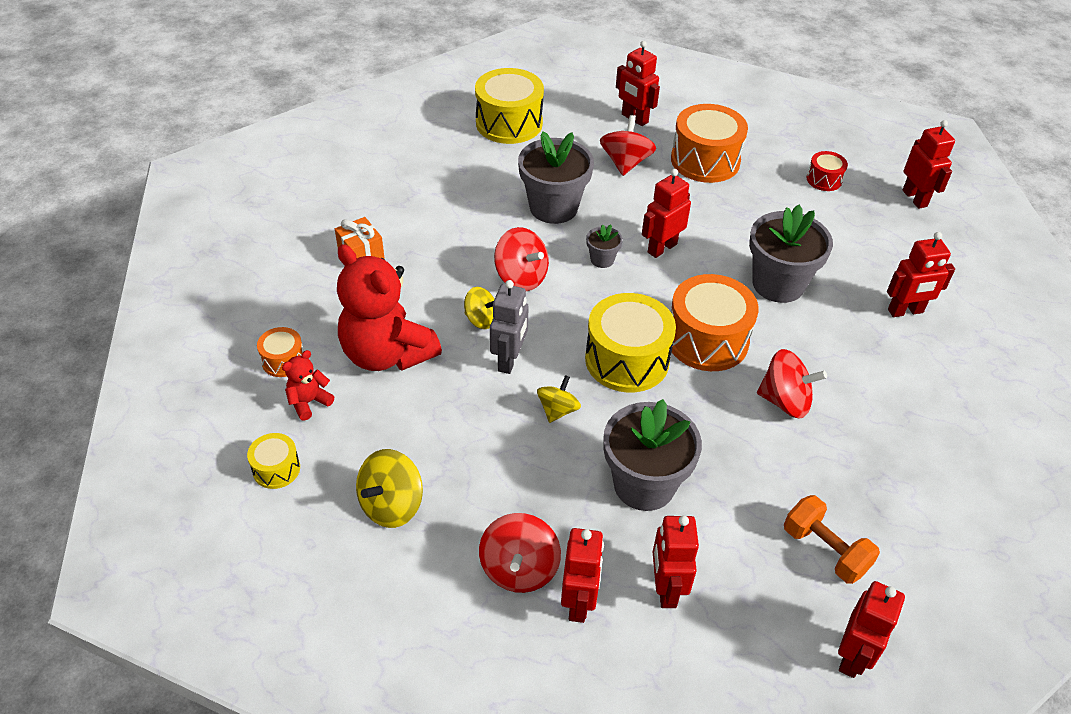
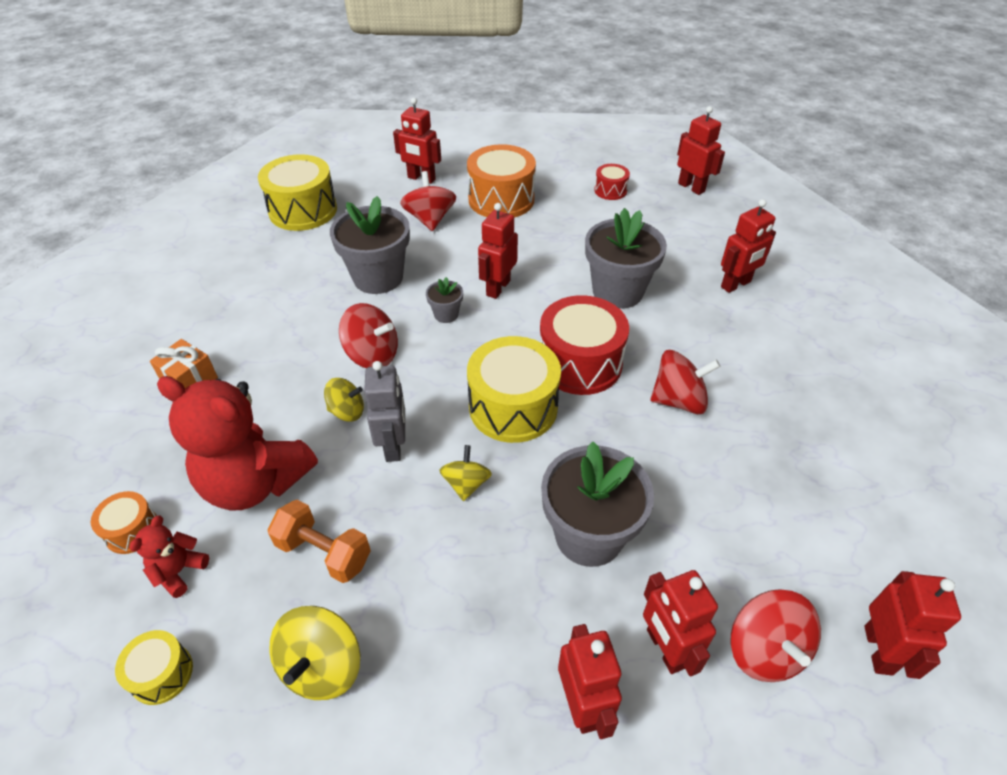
camera: 20 degrees left, 0 degrees up
(519, 569) = (500, 689): red spinning top -> red spinning top (765, 650)
(707, 340) = (580, 363): orange drum -> red drum
(825, 550) = (792, 541): orange dumbbell -> orange dumbbell (324, 552)

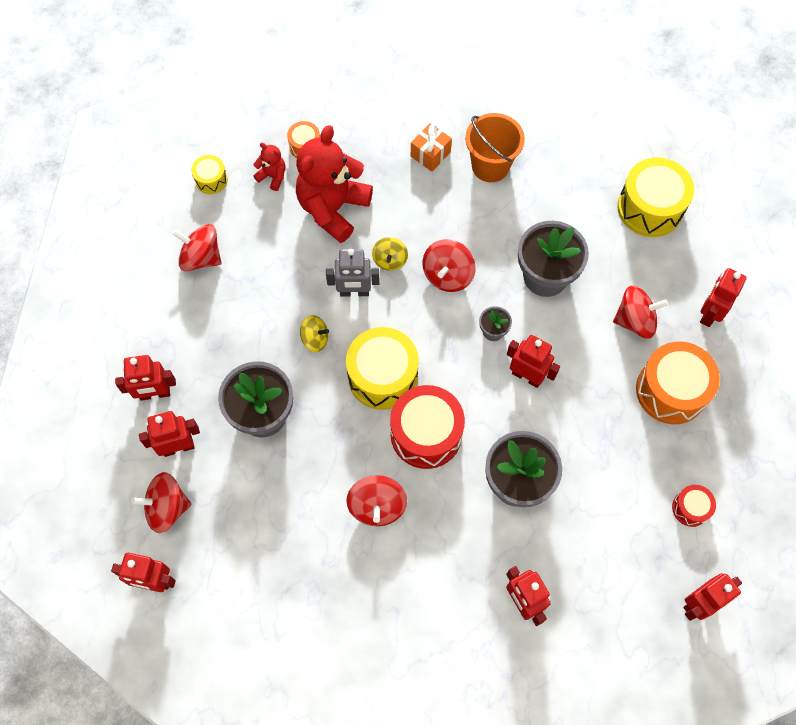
camera: 95 degrees right, 20 degrees up
(223, 324) = (490, 166): none -> orange bucket
(322, 666) = (201, 257): yellow spinning top -> red spinning top
(324, 552) = (274, 253): orange dumbbell -> none

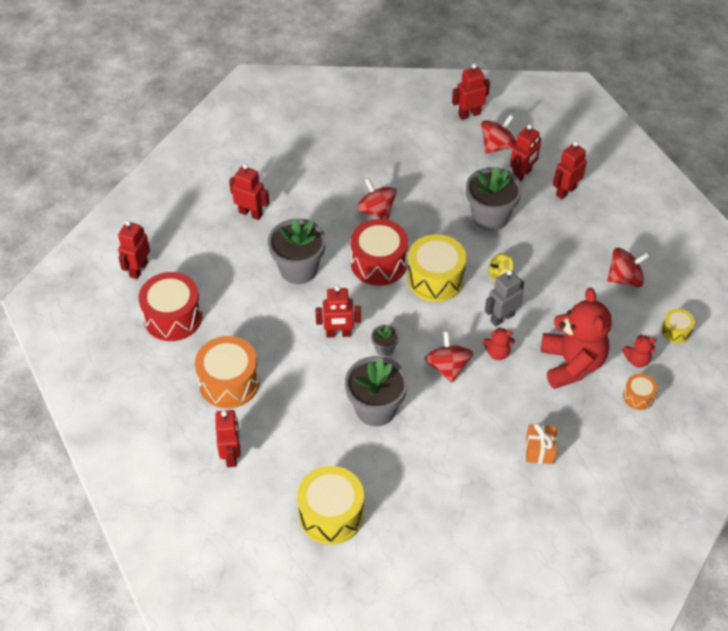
camera: 145 degrees right, 15 degrees down
(390, 260) = (497, 353): yellow spinning top -> red teddy bear
(490, 166) = (485, 470): orange bucket -> none
(635, 320) = (286, 416): red spinning top -> none
(690, 508) = (173, 317): red drum -> red drum, size x1.99

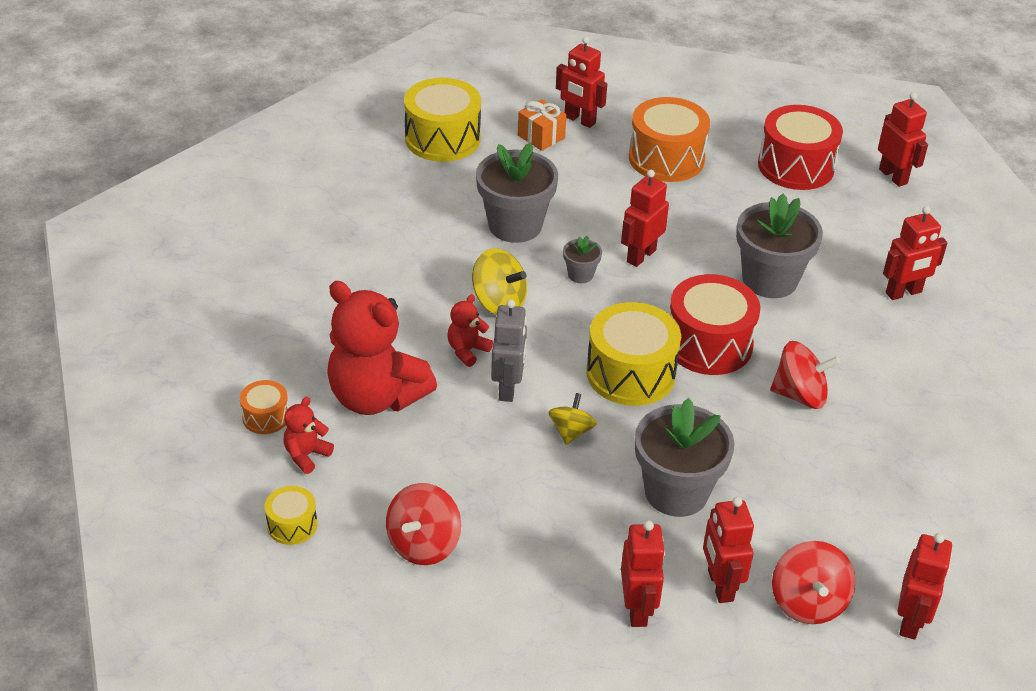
camera: 130 degrees right, 10 degrees down
(447, 367) = (499, 302): red spinning top -> yellow spinning top
(539, 450) = (318, 298): orange gift -> orange gift (541, 137)

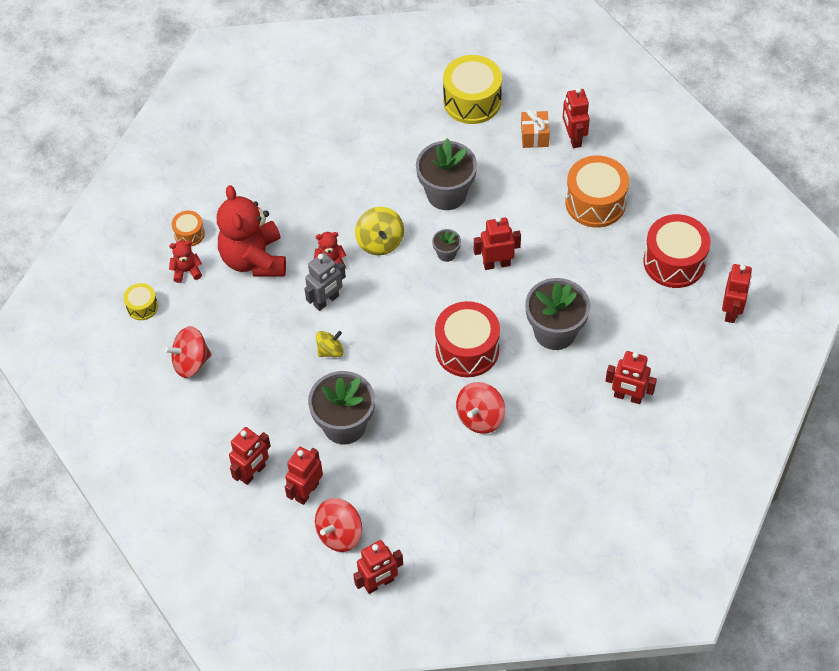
camera: 45 degrees right, 15 degrees up
(630, 373) = (401, 337): yellow drum -> none
(800, 395) = (480, 417): red spinning top -> red spinning top turned 75 degrees clockwise

